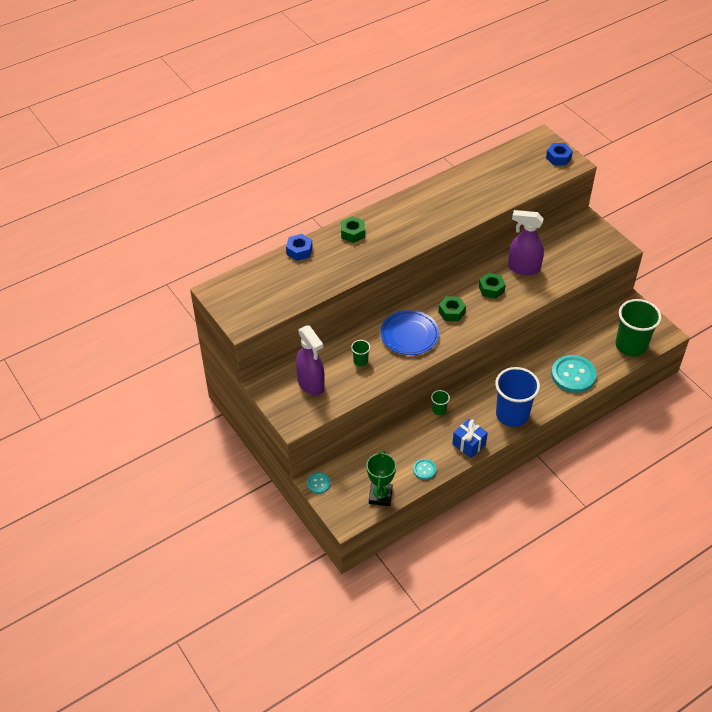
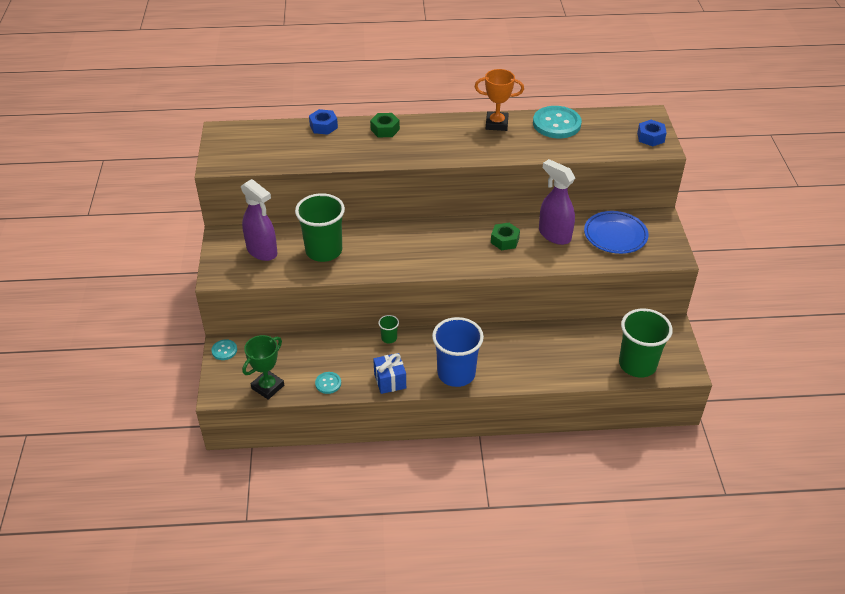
camera: 30 degrees right, 5 degrees down
(311, 384) = (262, 251): purple spray bottle -> purple spray bottle turned 45 degrees counterclockwise
(360, 361) = (324, 251): green cup -> green cup, size x2.33
(409, 335) = (388, 248): blue plate -> blue plate (615, 235)
(436, 192) = (496, 124): none -> orange trophy
(451, 312) = (447, 245): green nut -> none
(573, 375) = (550, 365): turquoise button -> turquoise button (556, 124)

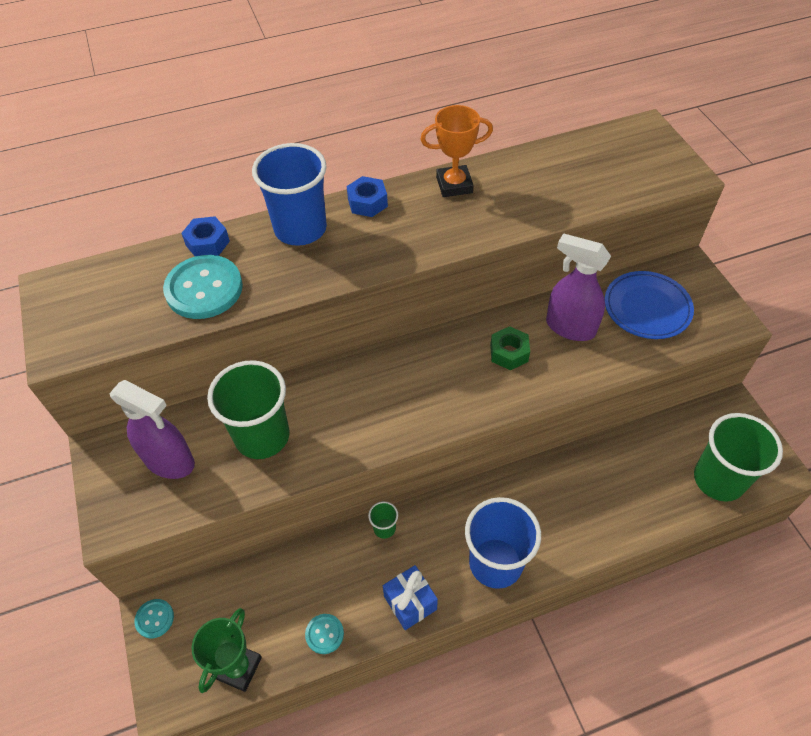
camera: 15 degrees left, 10 degrees up
(385, 129) = (300, 229): green nut -> blue cup
(556, 124) = (534, 167): turquoise button -> turquoise button (204, 289)
(650, 137) = (665, 162): blue nut -> blue nut (367, 202)

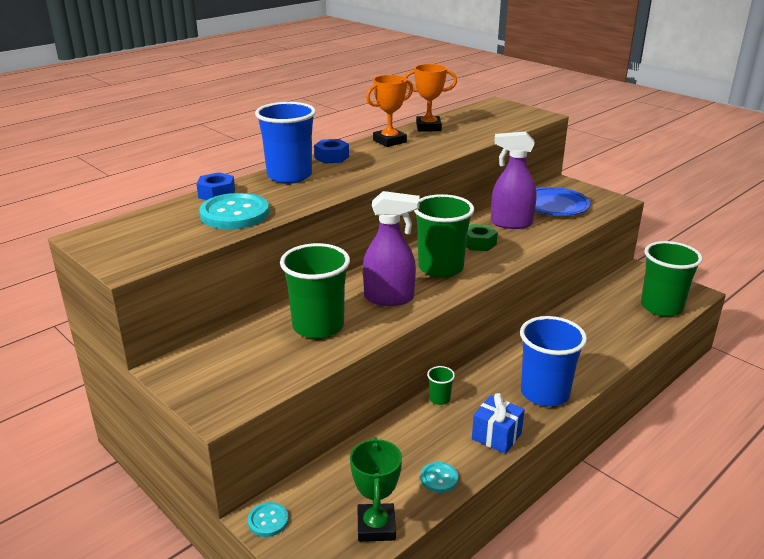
camera: 25 degrees left, 25 degrees down
(170, 461) = (244, 359): purple spray bottle -> purple spray bottle (389, 298)
(440, 383) = (440, 268): none -> green cup
(520, 165) = (428, 127): none -> orange trophy

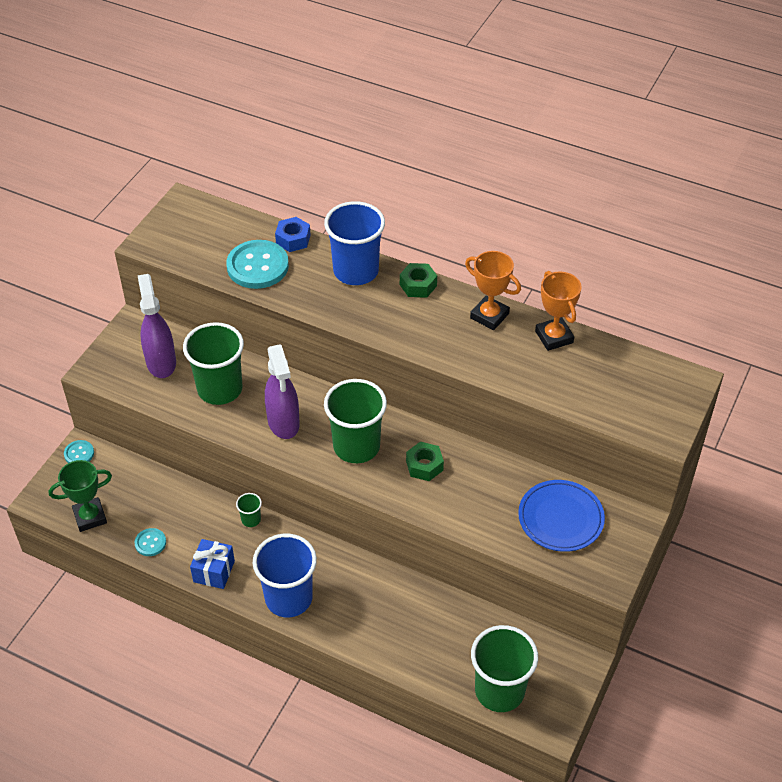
camera: 70 degrees right, 20 degrees up
(331, 157) = (418, 285): blue nut -> green nut
(511, 223) = (487, 484): purple spray bottle -> purple spray bottle (161, 362)

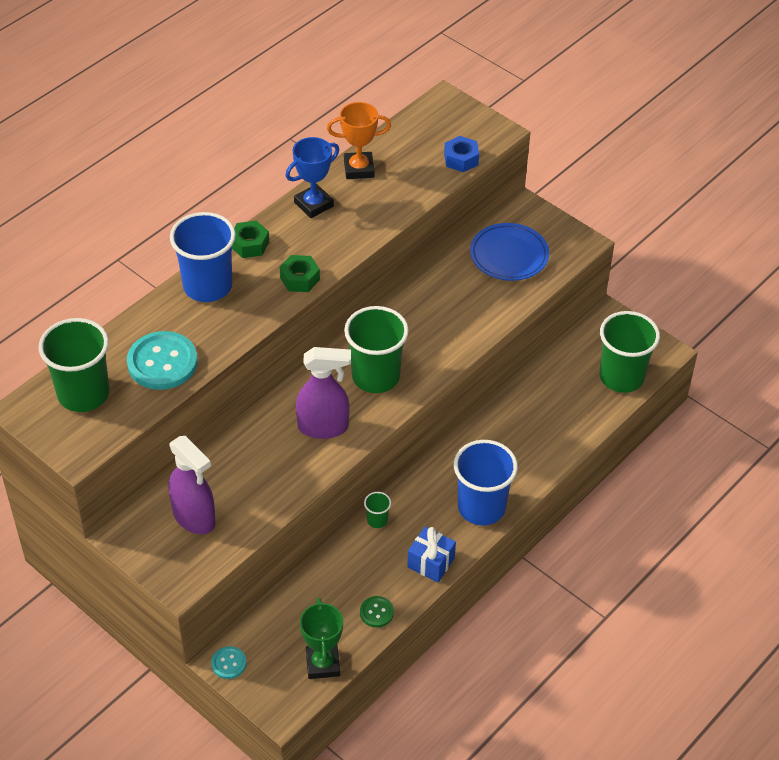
camera: 75 degrees left, 0 degrees up
(150, 543) = (376, 612): turquoise button -> green button
(161, 362) = (194, 518): purple spray bottle -> purple spray bottle turned 135 degrees counterclockwise
(220, 389) = (255, 472): green cup -> green cup (83, 394)
(293, 239) = (135, 326): blue nut -> blue nut (461, 159)
(424, 465) = (417, 332): green nut -> green nut (299, 279)
(489, 316) = (313, 204): orange trophy -> blue trophy

